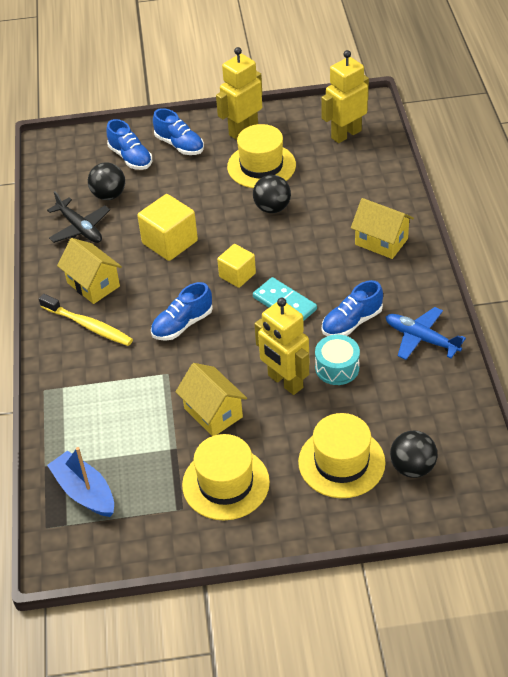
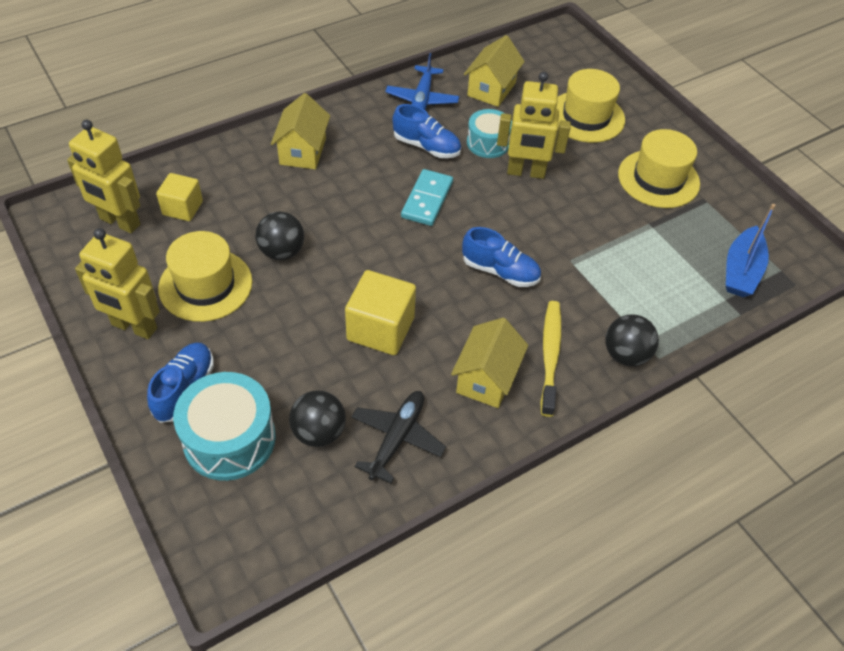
camera: 120 degrees left, 5 degrees up
(130, 158) = (229, 439): blue shoe -> turquoise drum
(213, 413) = (593, 210): yellow house -> yellow house (491, 89)
(237, 275) = (405, 249): yellow cube -> yellow cube (182, 208)
(285, 382) = (526, 172): yellow robot -> yellow robot turned 75 degrees clockwise
(412, 467) = (563, 78): black ball -> black ball (625, 355)

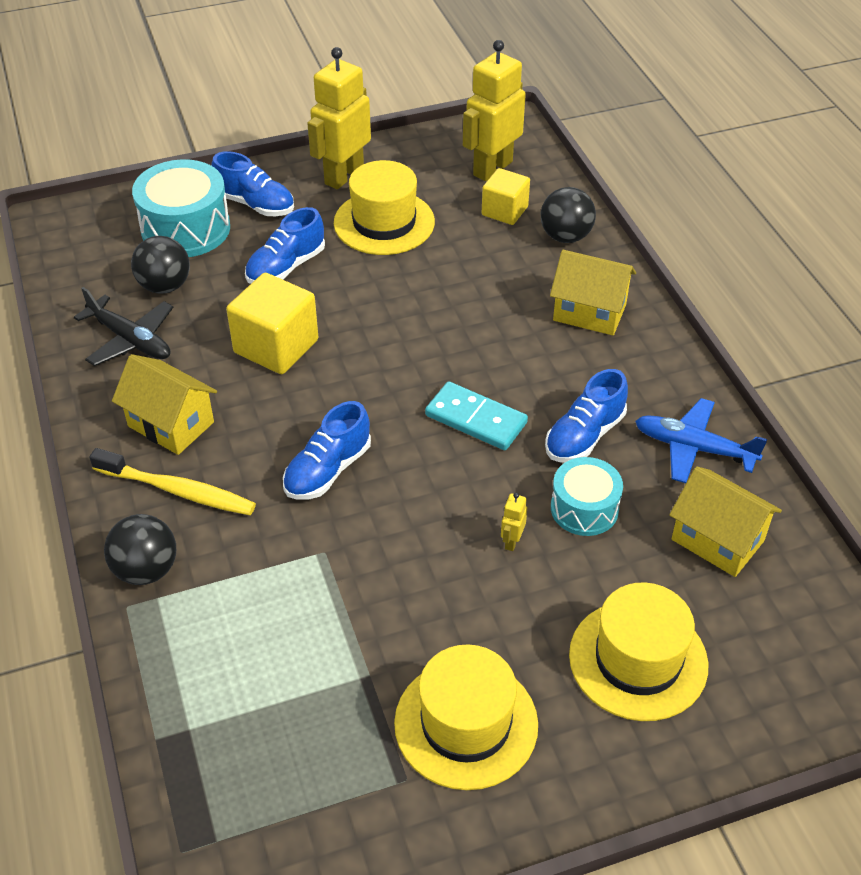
camera: 105 degrees right, 5 degrees down
(277, 344) = (286, 267): none -> blue shoe
(282, 252) = (417, 280): black ball -> black ball (565, 236)
(526, 172) = (511, 541): yellow robot -> yellow robot, size x0.40
(741, 271) = (235, 775): blue boat -> none

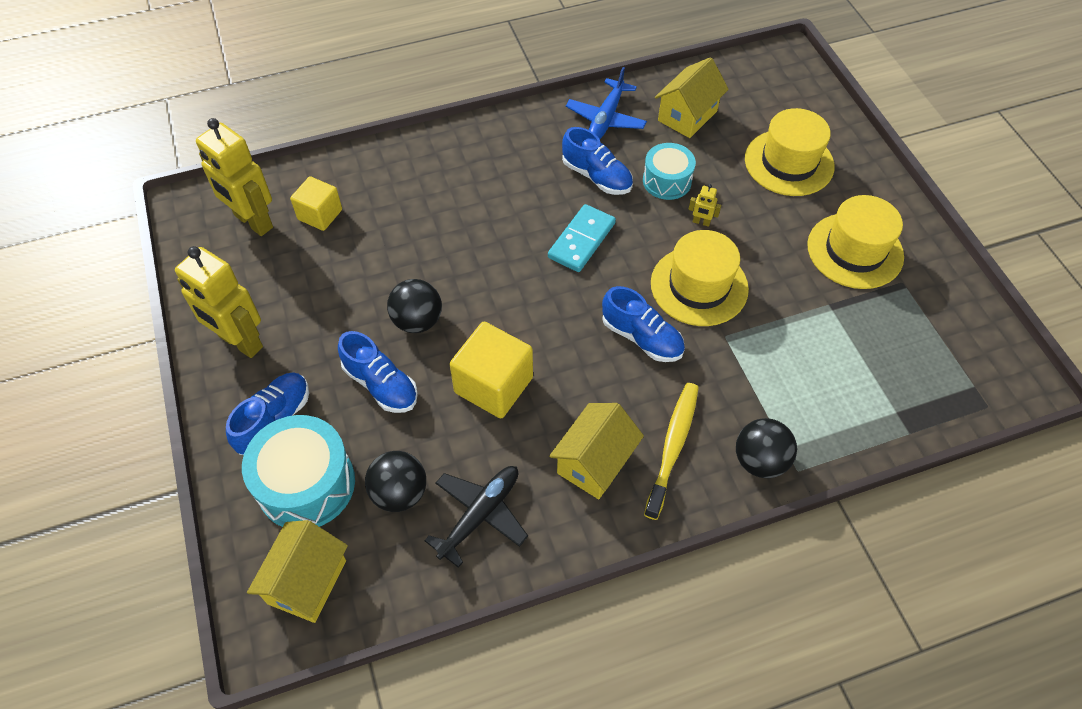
camera: 90 degrees left, 10 degrees up
(384, 222) = (323, 306): yellow hat -> yellow hat (699, 286)
(565, 236) = (362, 174): black ball -> black ball (417, 321)
(589, 312) = (460, 165): yellow house -> yellow house (307, 582)

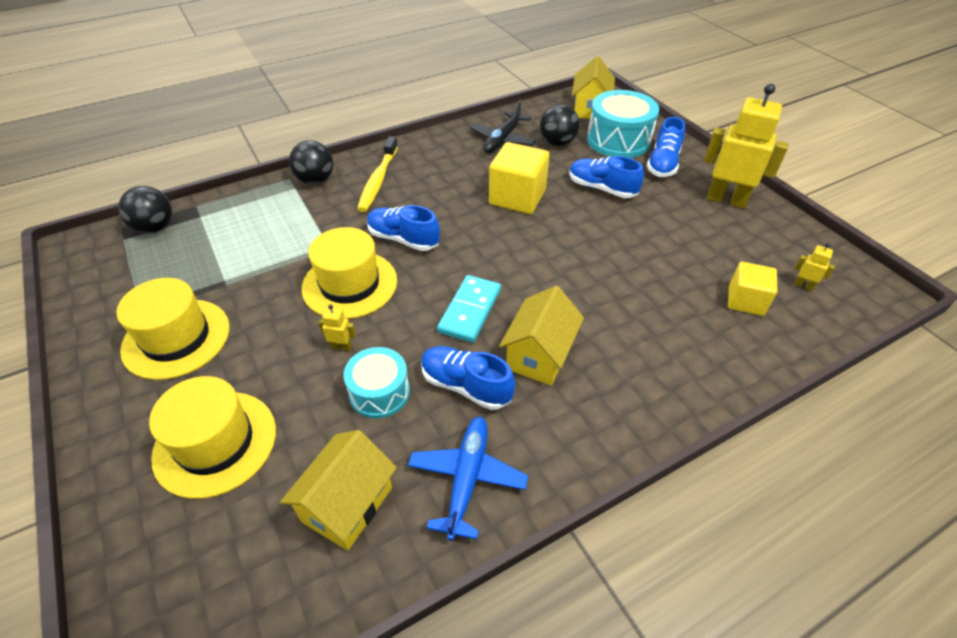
camera: 170 degrees right, 10 degrees down
(253, 222) = (803, 285): yellow robot -> yellow robot, size x0.40
(417, 321) = (597, 228): black ball -> black ball (155, 228)
(594, 462) = (433, 168): yellow house -> yellow house (539, 355)

